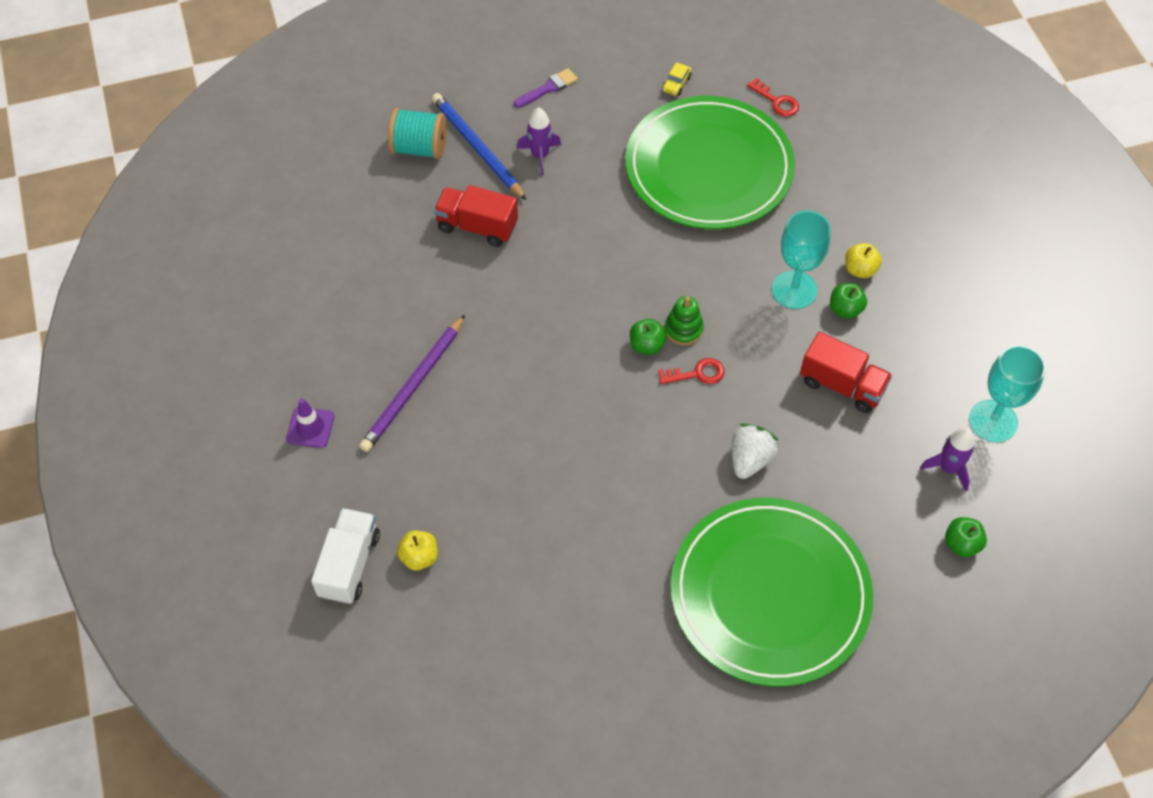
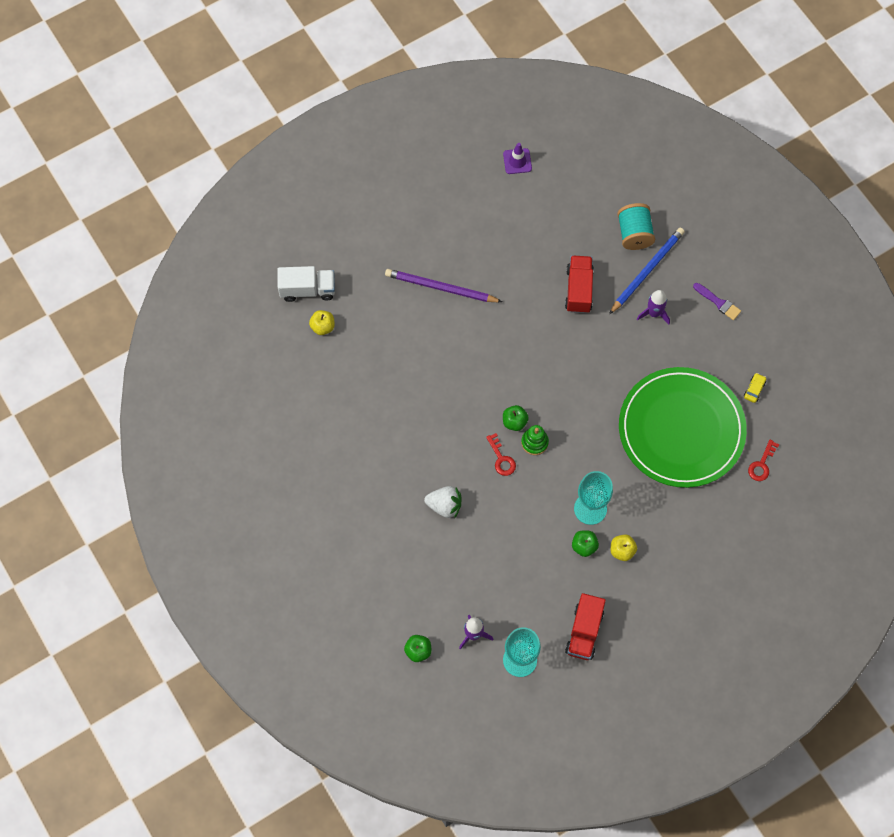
camera: 75 degrees right, 10 degrees up
(310, 427) = (394, 238): purple traffic cone -> purple traffic cone (517, 161)
(676, 84) = (754, 389): yellow car -> yellow car turned 105 degrees clockwise
(770, 594) = (351, 536): green plate -> none
(842, 385) = (520, 554): red truck -> red truck (584, 631)

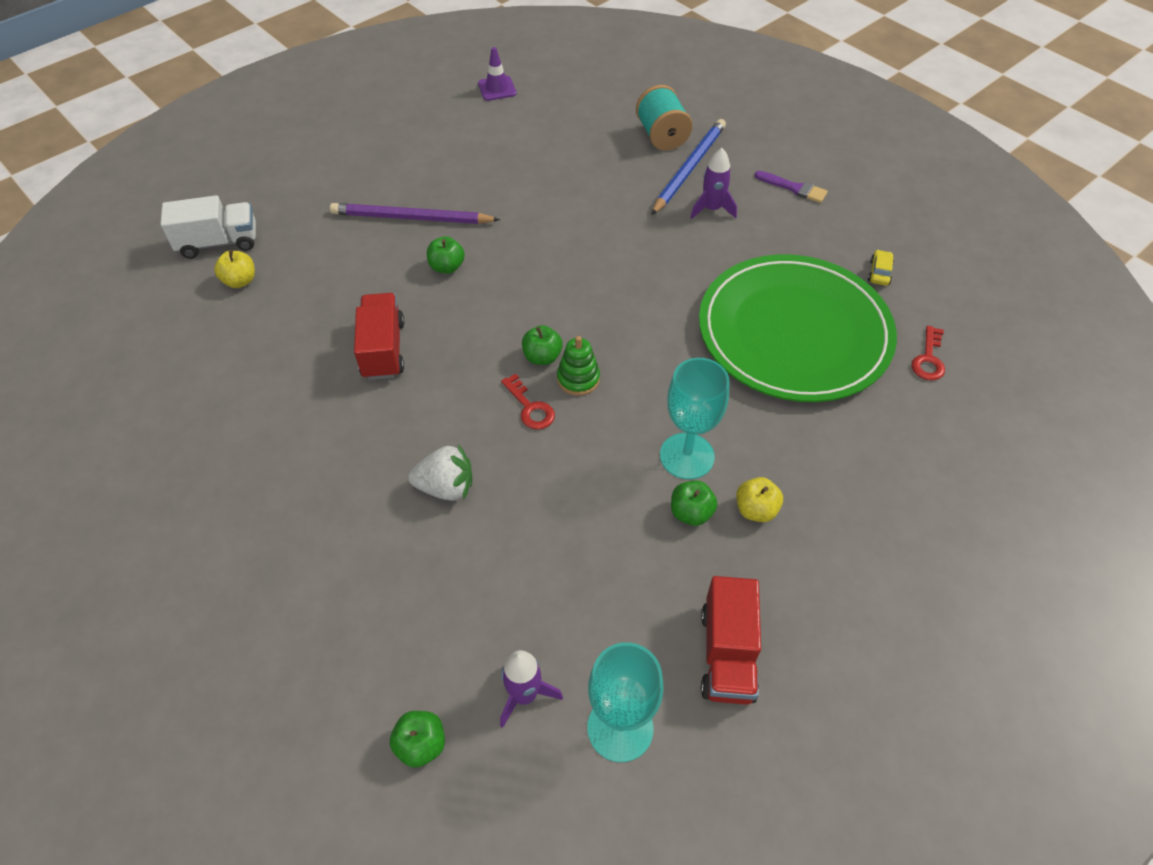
camera: 10 degrees left, 15 degrees down
(461, 337) = (447, 267): none -> green apple
(578, 290) = (603, 198): red truck -> red truck (383, 350)

